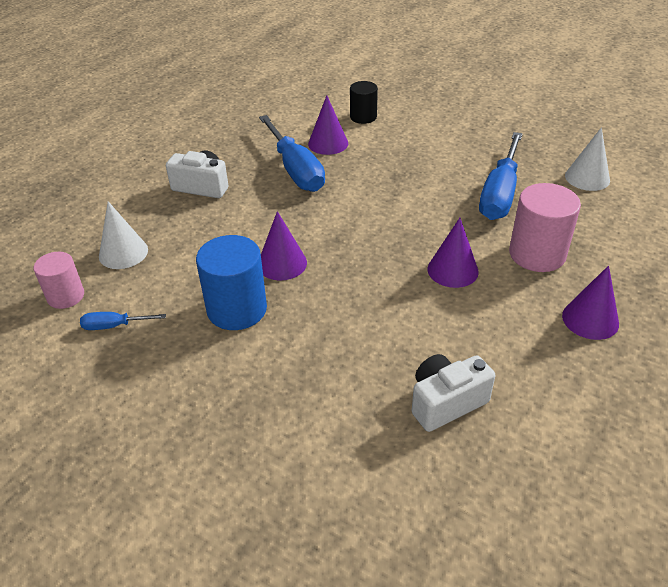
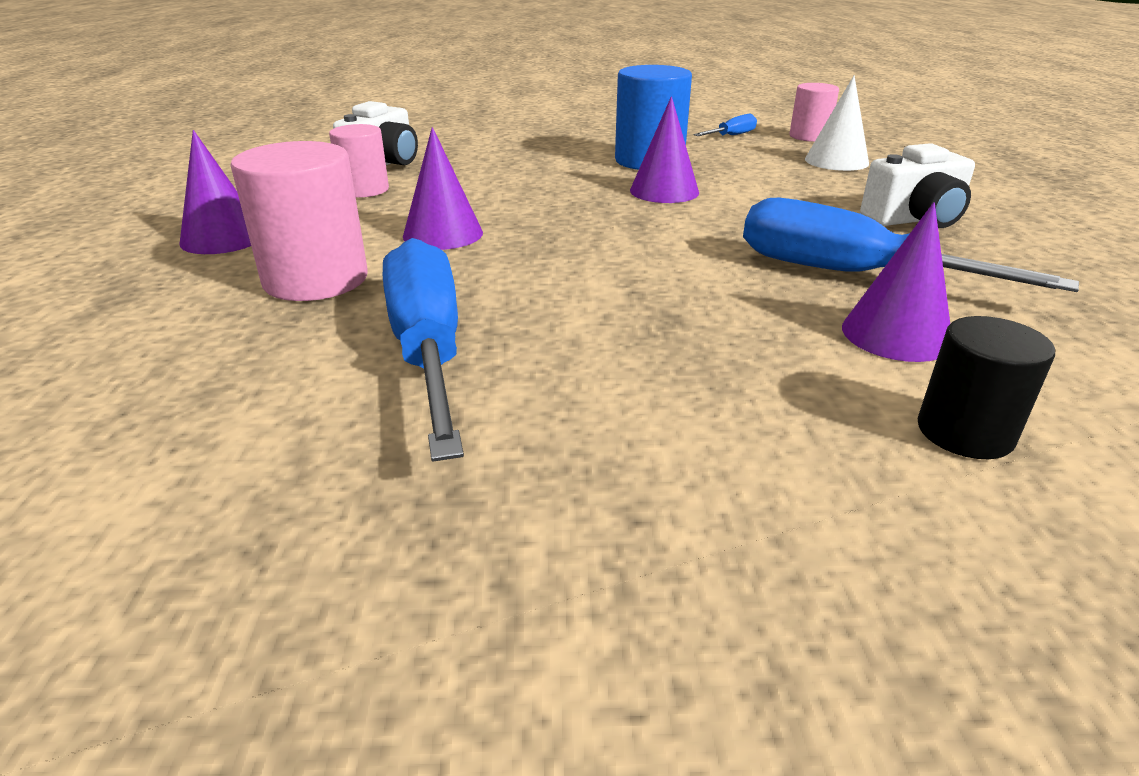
camera: 145 degrees right, 10 degrees down
(480, 354) = (364, 190): none -> pink cylinder
(587, 178) = (200, 462): white cone -> none

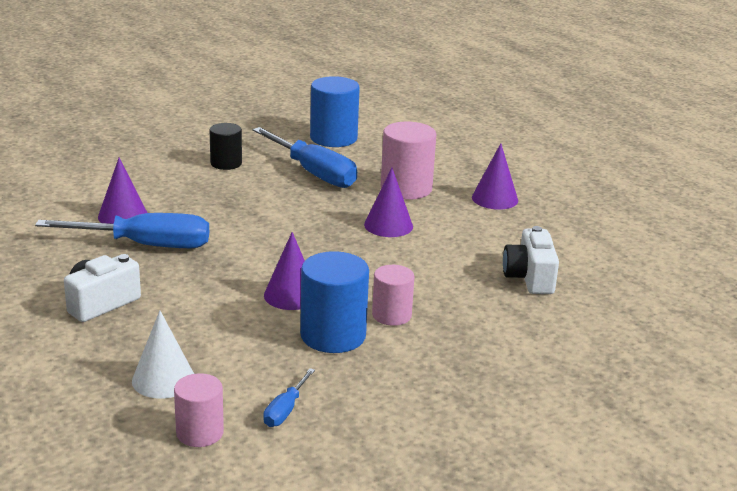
camera: 150 degrees right, 5 degrees down
(220, 456) = (333, 138): none -> blue cylinder
(364, 190) = (492, 248): pink cylinder -> pink cylinder (391, 315)
(964, 432) = (102, 185): black cylinder -> black cylinder (226, 163)

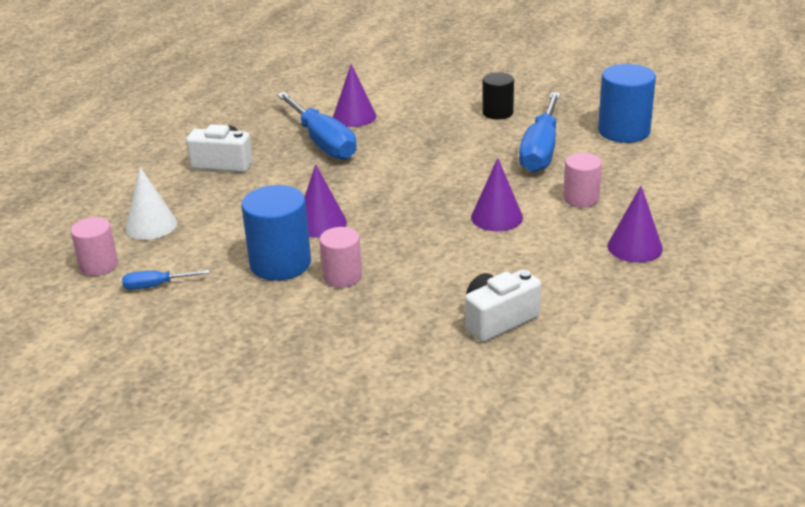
camera: 60 degrees right, 5 degrees up
(406, 188) = (581, 198): pink cylinder -> pink cylinder, size x0.62

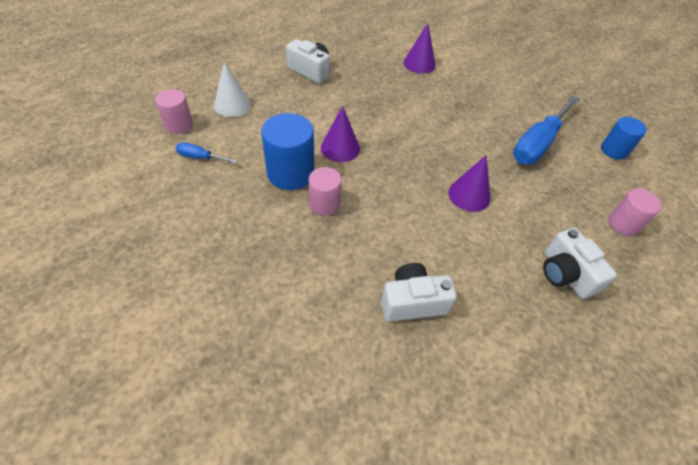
camera: 20 degrees right, 20 degrees up
(323, 143) = (385, 78): blue screwdriver -> none
(497, 113) = (523, 97): black cylinder -> none
(581, 198) = (545, 204): pink cylinder -> pink cylinder (623, 224)
(624, 131) = (614, 150): blue cylinder -> blue cylinder, size x0.62
(635, 247) = (565, 274): purple cone -> white camera

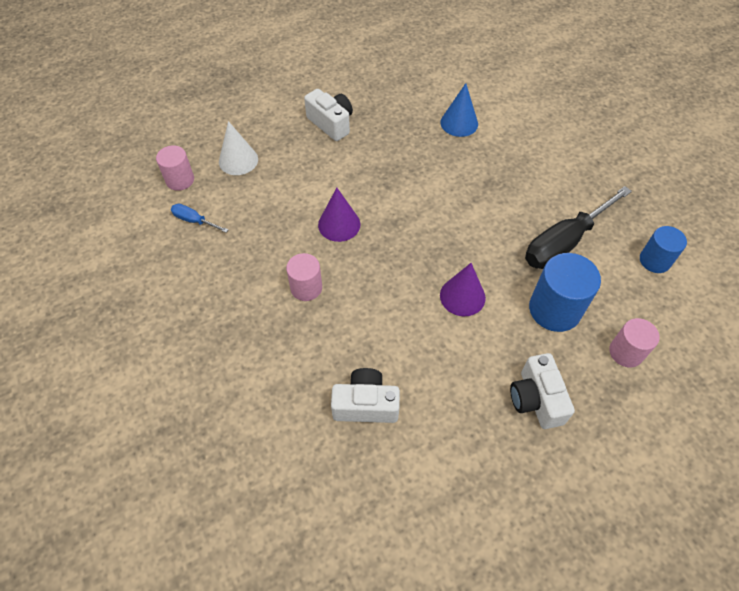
camera: 15 degrees right, 5 degrees up
(290, 173) = (280, 248): blue cylinder -> blue cylinder (554, 309)
(419, 64) = (459, 123): purple cone -> blue cone
(537, 144) = (564, 243): blue screwdriver -> black screwdriver

